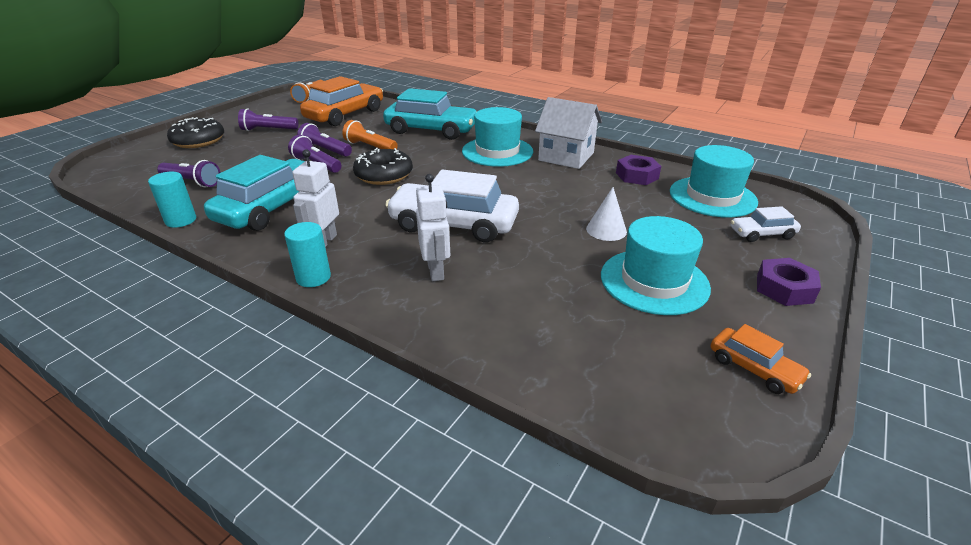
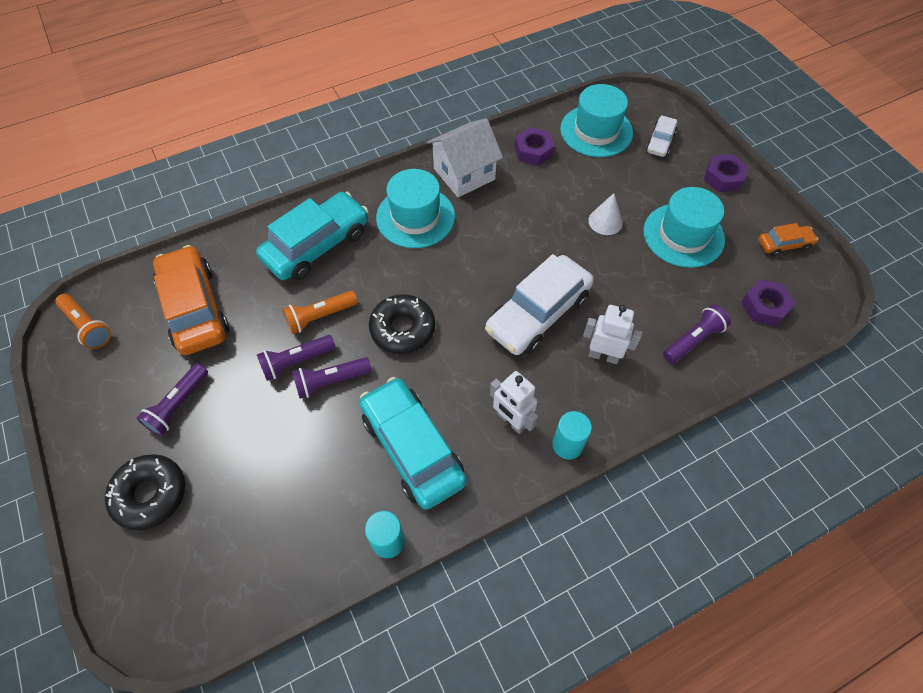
camera: 60 degrees left, 25 degrees up
(192, 182) = (290, 518): purple flashlight -> purple flashlight (693, 340)
(624, 375) = (764, 306): none -> purple nut

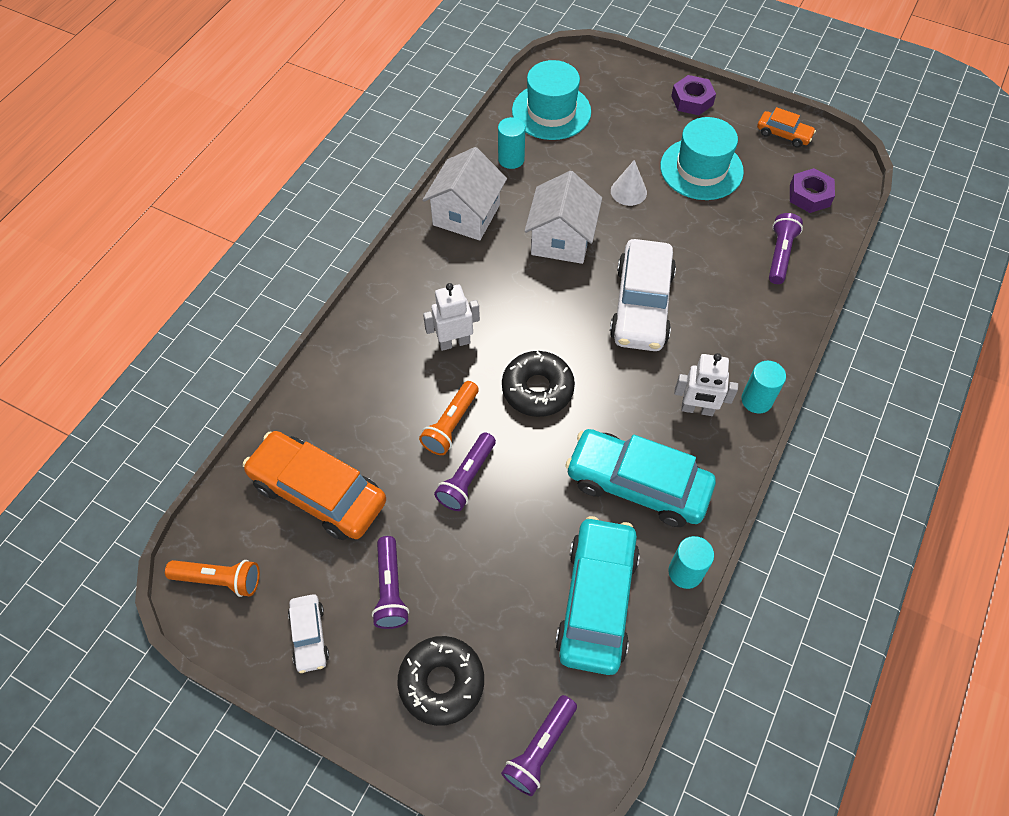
camera: 35 degrees left, 0 degrees up
(317, 245) = (385, 361): turquoise car -> turquoise car (597, 601)
(331, 381) = (515, 475): purple flashlight -> purple flashlight (540, 749)
(415, 217) = (456, 280): turquoise hat -> none
(519, 229) = (561, 240): none -> white house
(533, 151) = (511, 159): purple nut -> turquoise cylinder
(603, 355) = (723, 309): white robot -> white robot (454, 342)
(660, 142) = (615, 94): white car -> white car (309, 636)
(784, 244) = (783, 134): orange car -> orange car turned 75 degrees clockwise

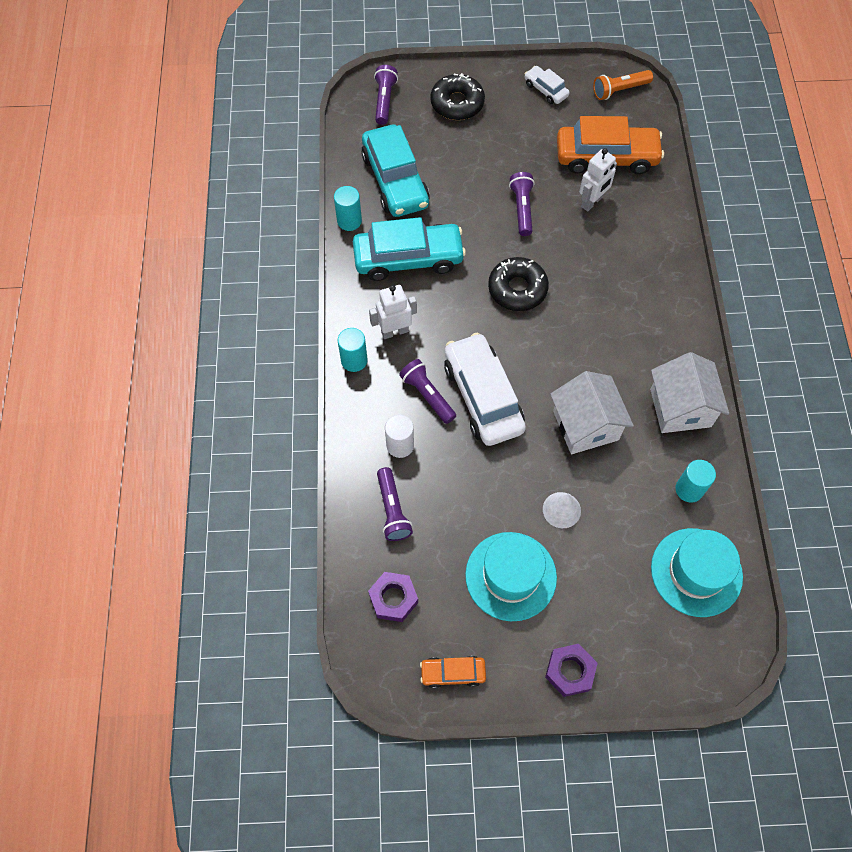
camera: 150 degrees right, 5 degrees up
(390, 589) = (520, 130): purple flashlight -> purple flashlight (427, 395)
(451, 425) = (558, 236): orange flashlight -> none
(454, 342) = (601, 293): white robot -> white robot (592, 202)
(747, 301) = (400, 445): none -> white cylinder

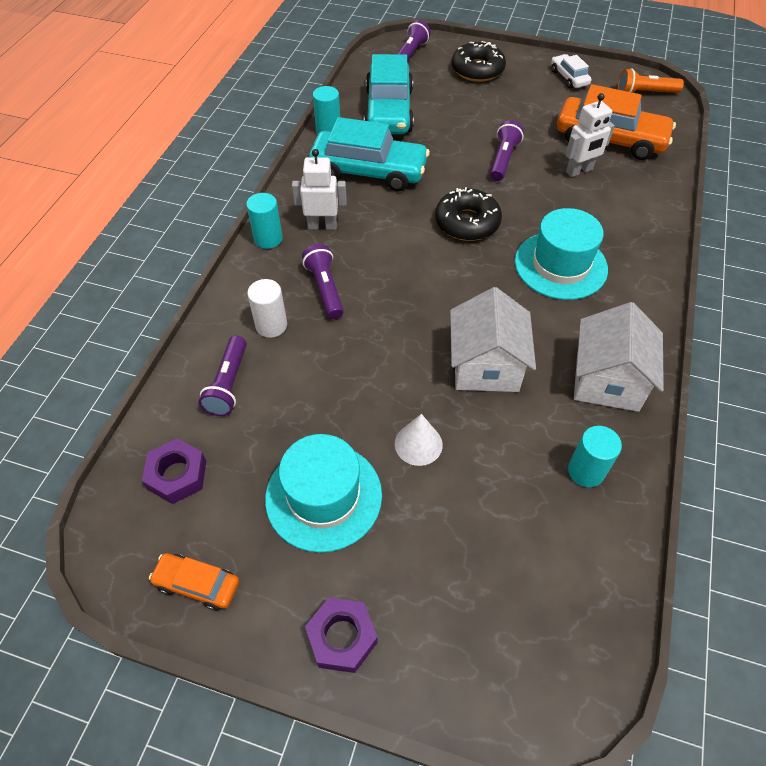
camera: 20 degrees right, 10 degrees down
(483, 396) = (383, 306): white car -> none
(696, 572) = (560, 571): turquoise hat -> turquoise hat (560, 265)

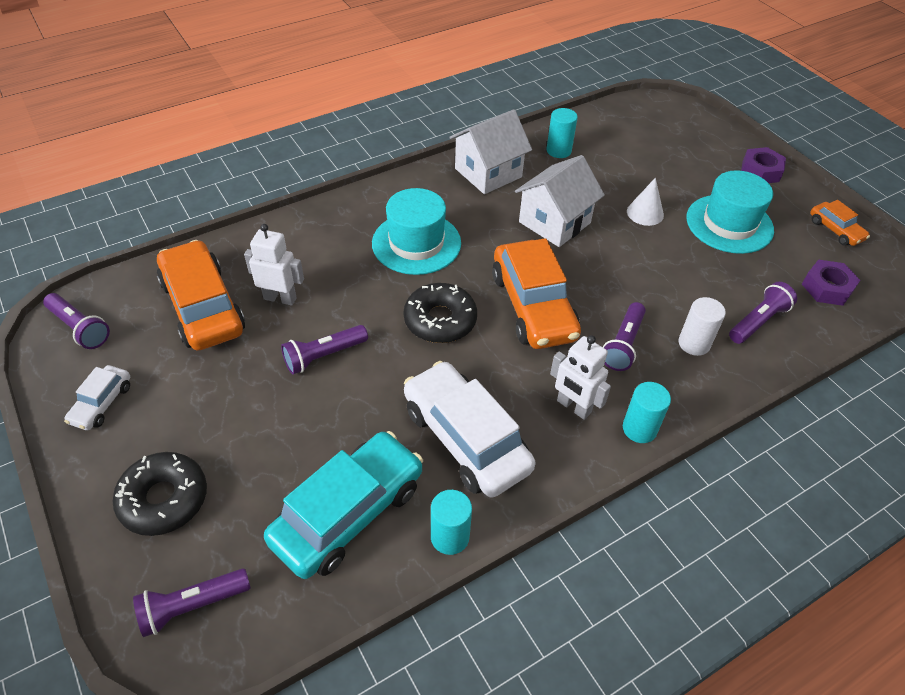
camera: 140 degrees left, 5 degrees down
(369, 171) = (466, 438): turquoise car -> white car
(418, 274) = (533, 306): none -> orange car
(644, 93) = (80, 328): orange flashlight -> purple flashlight

